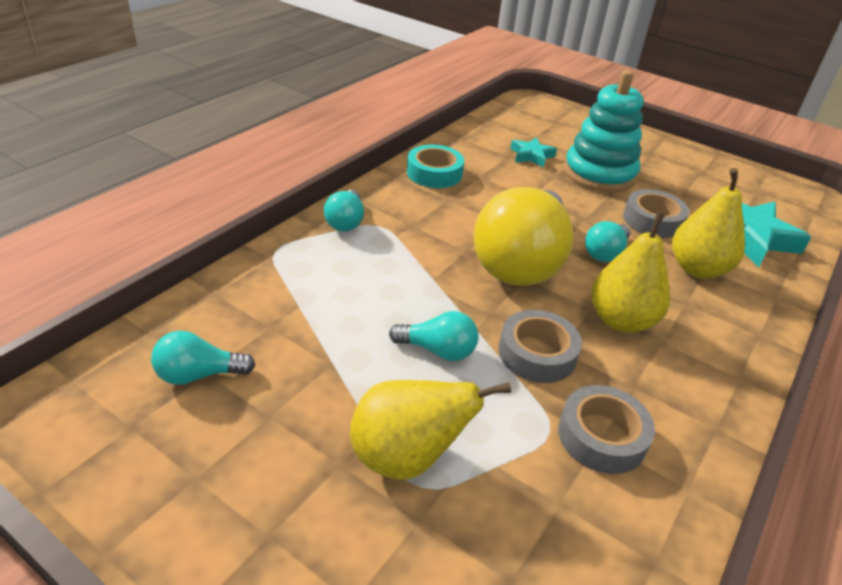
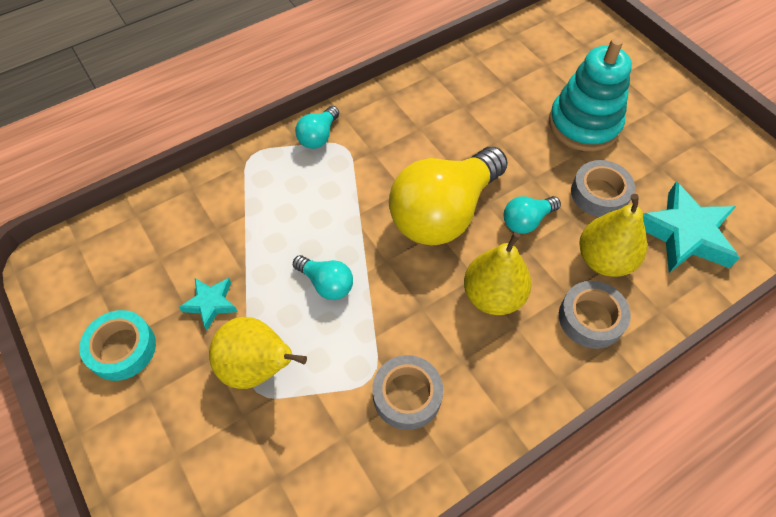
camera: 25 degrees right, 20 degrees up
(199, 375) = (153, 258): turquoise light bulb -> none
(434, 173) = (423, 94): turquoise tape -> turquoise tape (122, 348)
(531, 156) = (529, 88): turquoise star -> turquoise star (211, 303)
(537, 353) = (401, 308): grey tape -> grey tape (591, 318)

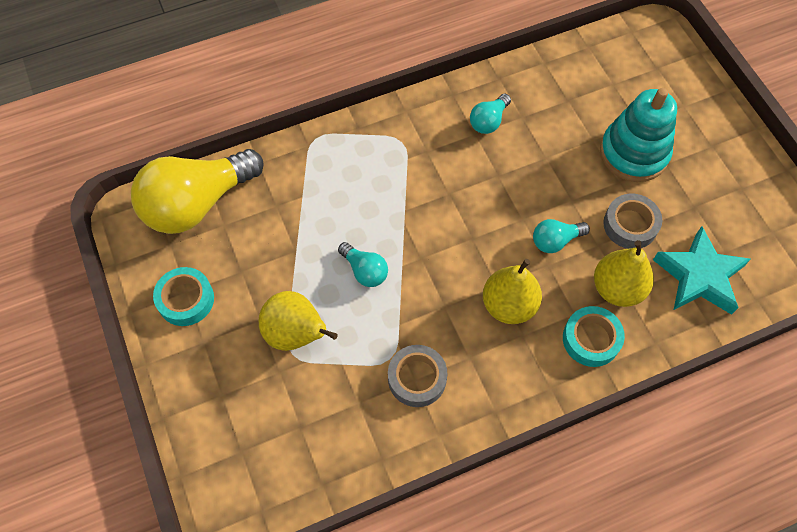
camera: 10 degrees right, 5 degrees up
(211, 303) = (263, 272): turquoise star -> none
(318, 136) = (380, 128): turquoise light bulb -> turquoise light bulb (488, 121)
(444, 212) = (481, 221): yellow light bulb -> yellow light bulb (197, 203)
(591, 318) = (591, 339): grey tape -> turquoise tape

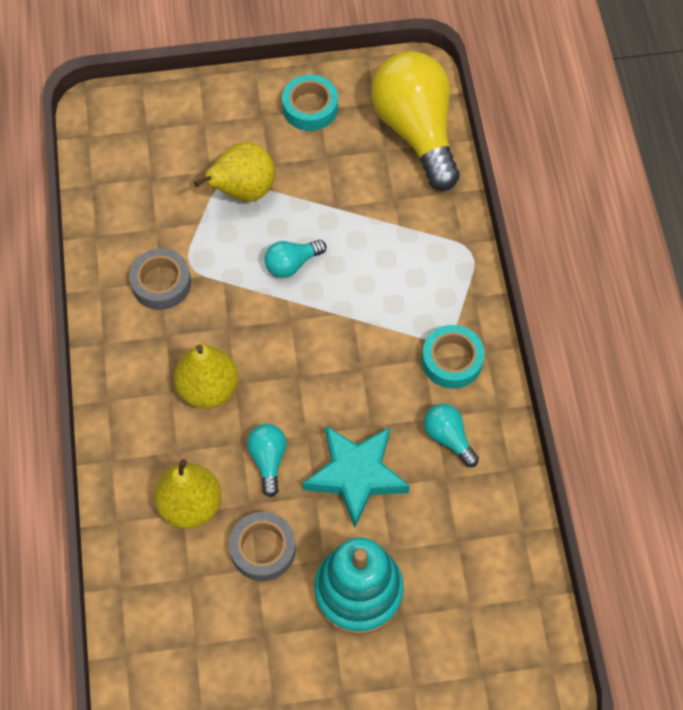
camera: 105 degrees right, 0 degrees up
(591, 339) = (143, 457): turquoise tape -> turquoise tape (452, 360)
(699, 276) = (175, 601): turquoise star -> turquoise star (356, 475)

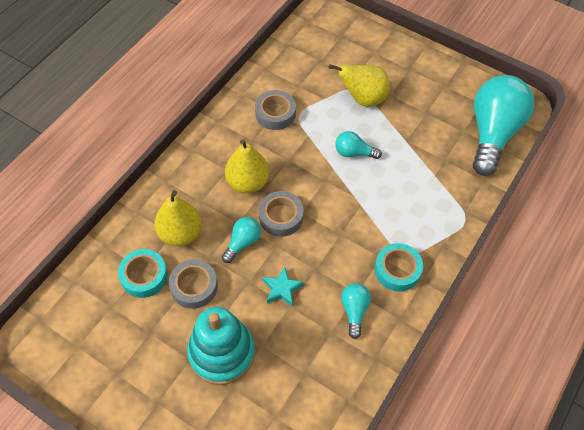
camera: 40 degrees right, 5 degrees down
(282, 398) = (281, 217): none -> grey tape
(310, 107) = (440, 82): turquoise tape -> turquoise tape (144, 276)
(356, 475) = (282, 288): turquoise star -> turquoise star, size x0.53
(416, 131) = (492, 133): yellow light bulb -> turquoise light bulb

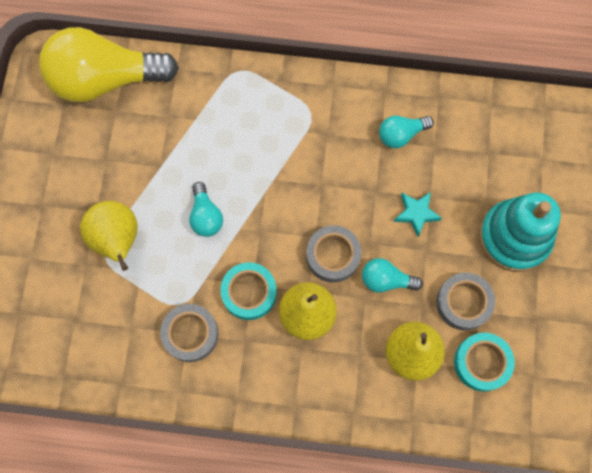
camera: 115 degrees left, 15 degrees up
(397, 270) = (334, 113): turquoise tape -> turquoise tape (249, 293)
(492, 133) = (105, 79): turquoise light bulb -> yellow light bulb

